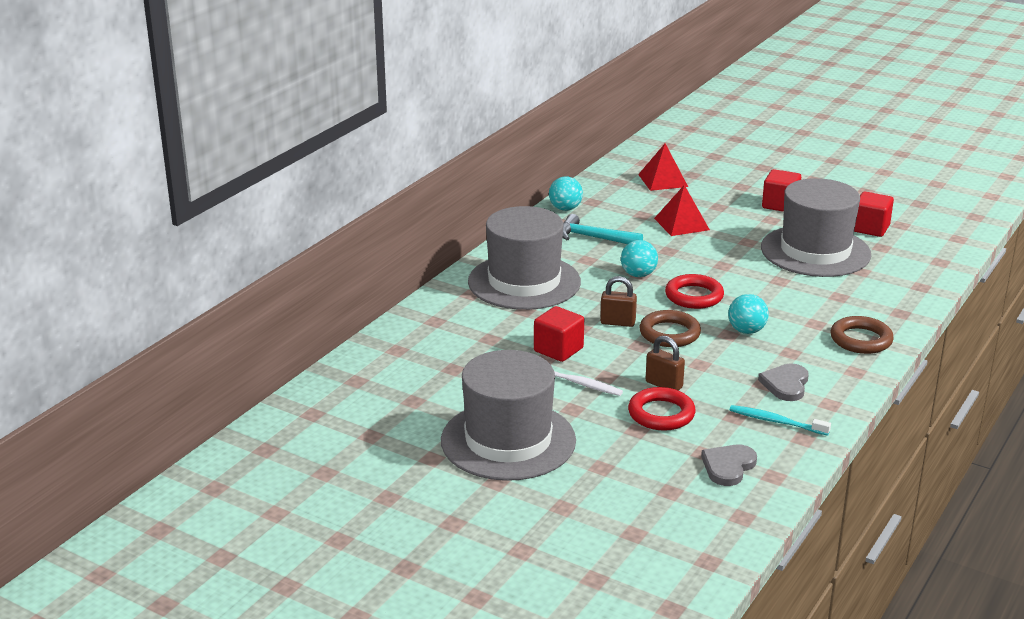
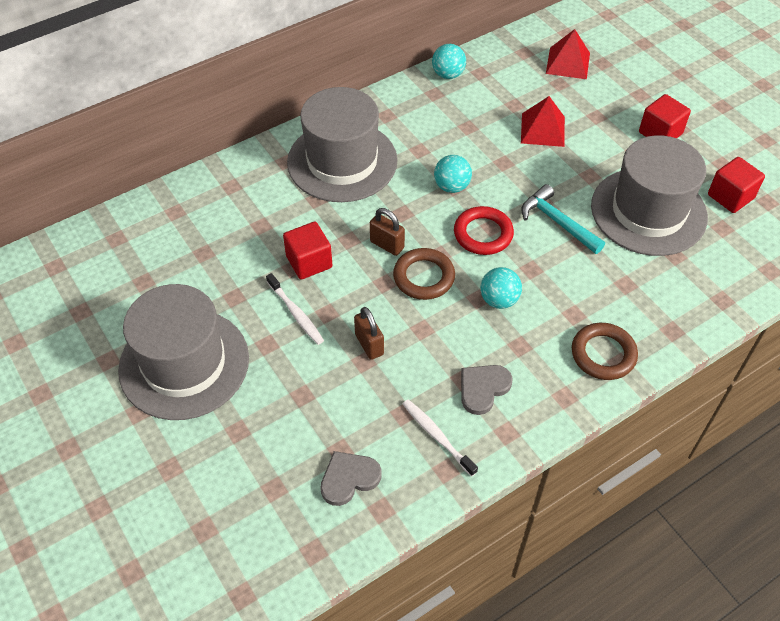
camera: 25 degrees right, 25 degrees up
(593, 238) = (446, 122): turquoise hammer -> turquoise hammer (557, 222)
(661, 414) = (339, 382): red ring -> none
(776, 421) = (437, 436): turquoise toothbrush -> white toothbrush

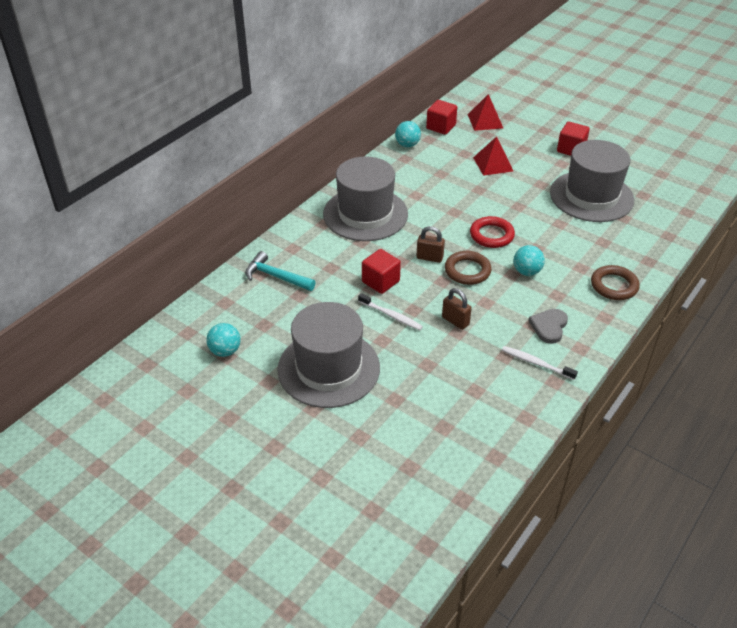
camera: 20 degrees left, 10 degrees down
(349, 478) = (492, 405): grey heart -> none
(451, 186) = (452, 212): turquoise ball -> turquoise ball (225, 351)
(557, 222) = (536, 216): turquoise hammer -> turquoise hammer (276, 276)
(730, 196) = (637, 176): red cube -> red cube (441, 127)

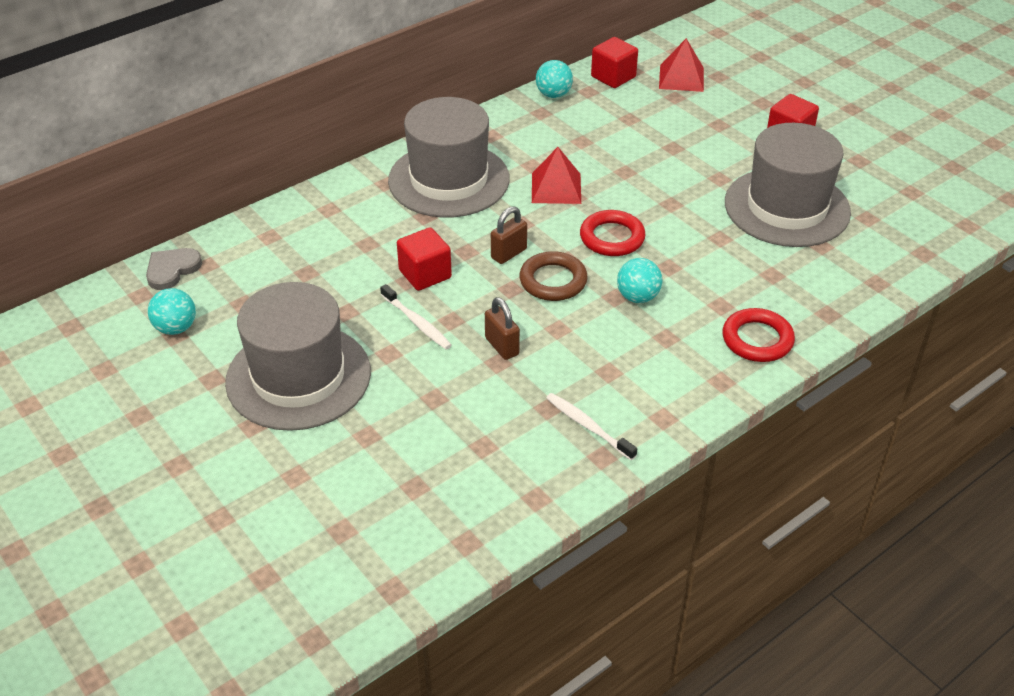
camera: 15 degrees right, 0 degrees up
(276, 276) = (288, 242): turquoise hammer -> none
(429, 257) = (508, 253): brown padlock -> brown padlock turned 75 degrees counterclockwise
(493, 164) = (663, 139): red pyramid -> red pyramid (556, 188)
(549, 326) = (632, 379): grey heart -> grey heart (172, 270)
(614, 286) = (757, 339): brown ring -> red ring

